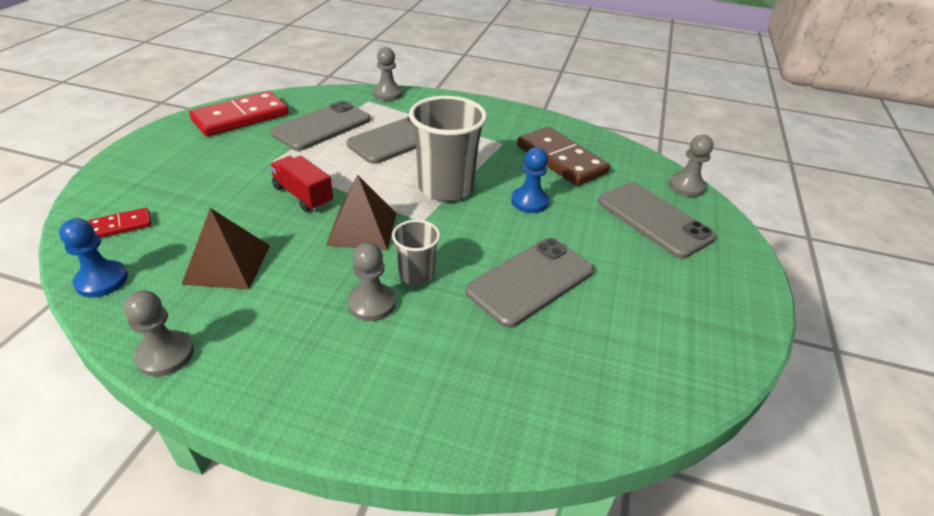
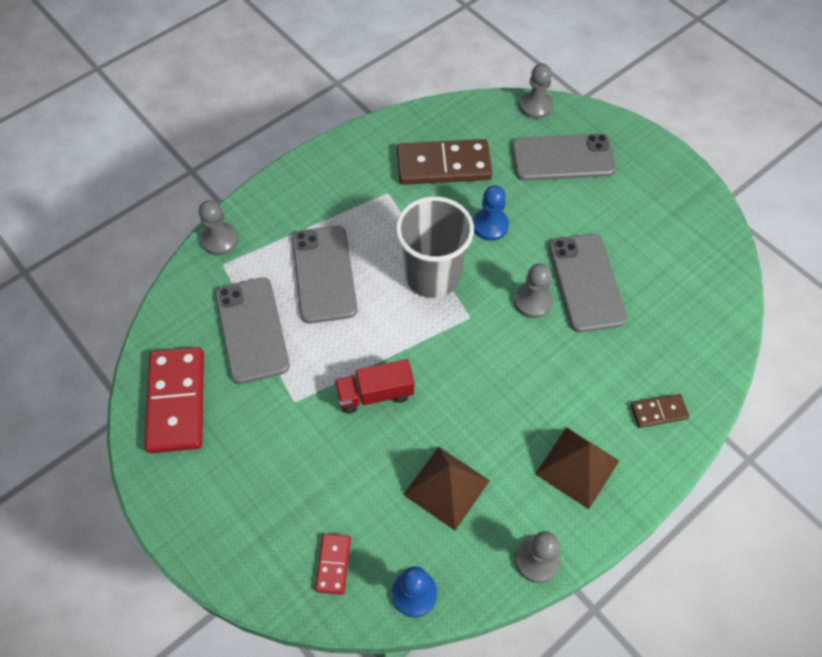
camera: 55 degrees left, 20 degrees up
(362, 229) = (455, 366): brown pyramid -> brown pyramid (577, 467)
(371, 303) = (554, 399): grey pawn -> grey pawn (532, 301)
(415, 398) = (658, 412): none -> brown domino
(416, 274) = (537, 354): grey cup -> none

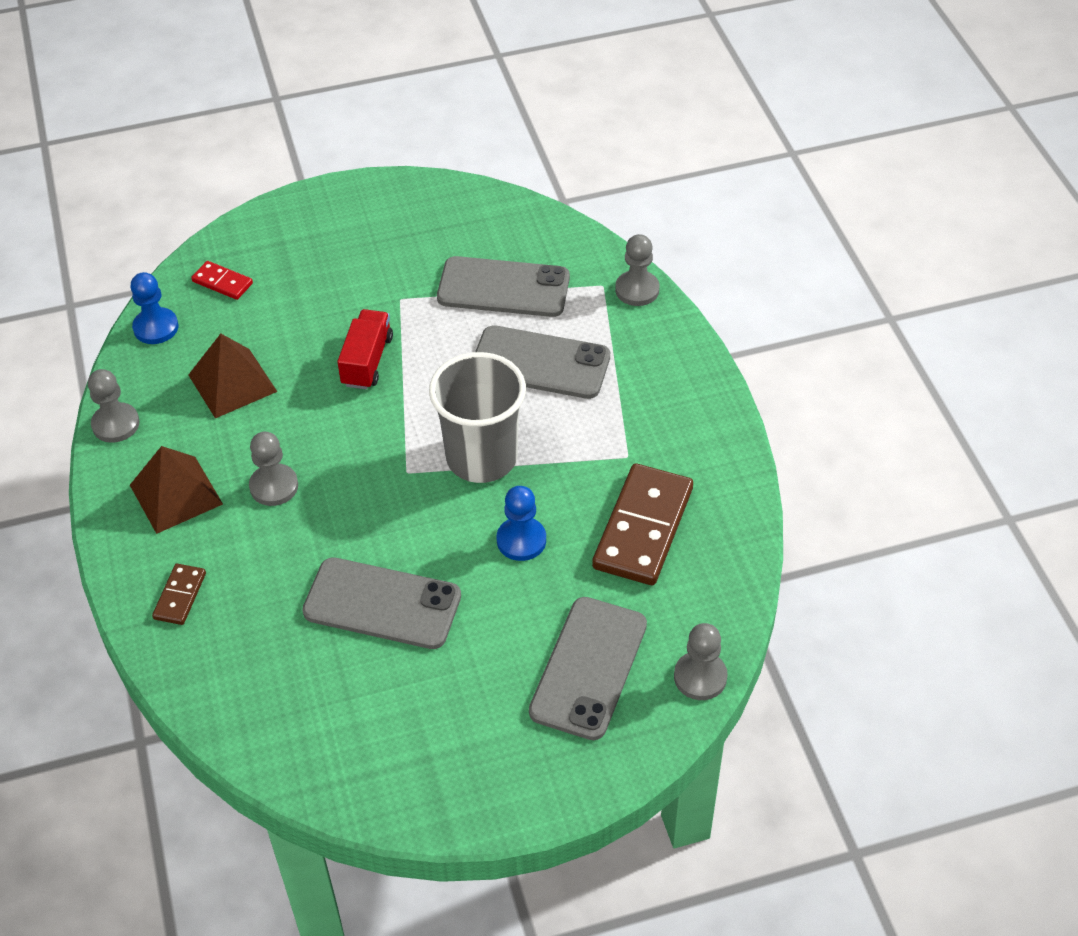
camera: 115 degrees right, 10 degrees down
(177, 401) = (456, 218): red domino -> none
(532, 301) = (389, 538): grey pawn -> grey pawn (274, 486)

